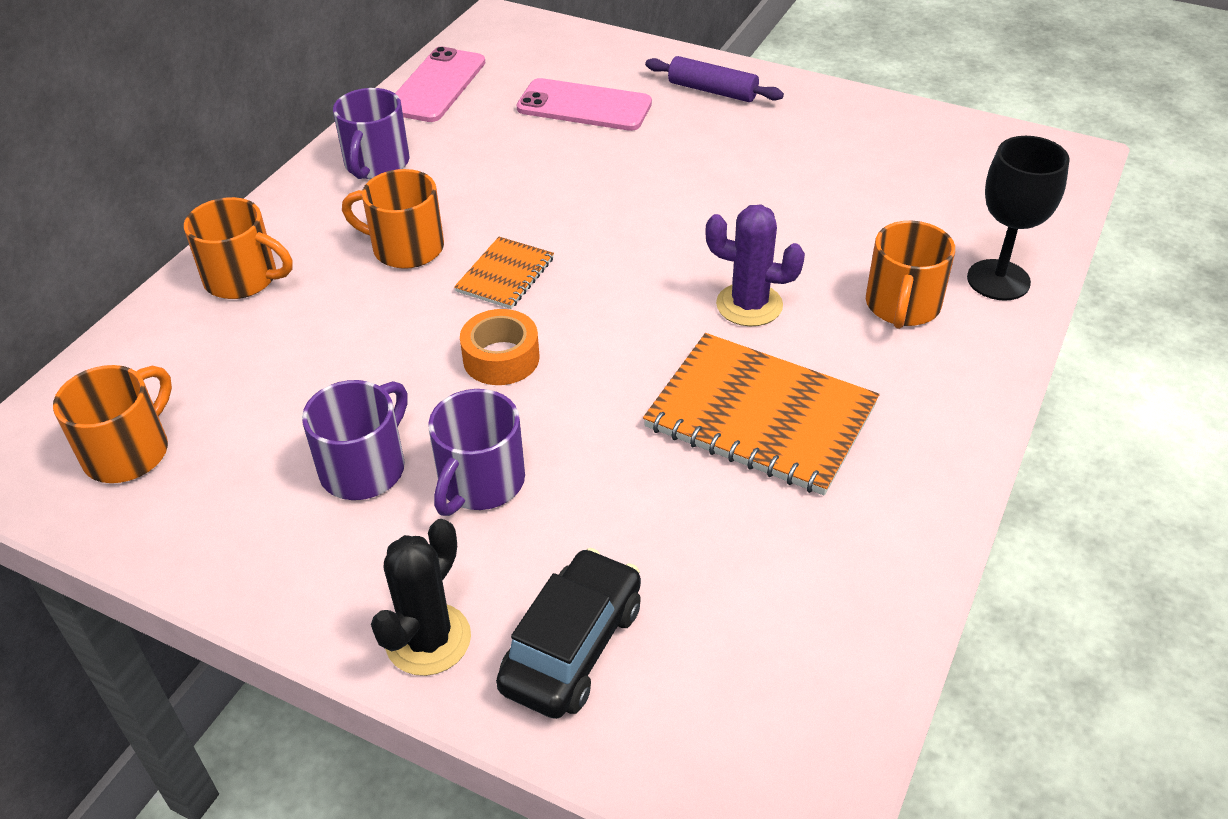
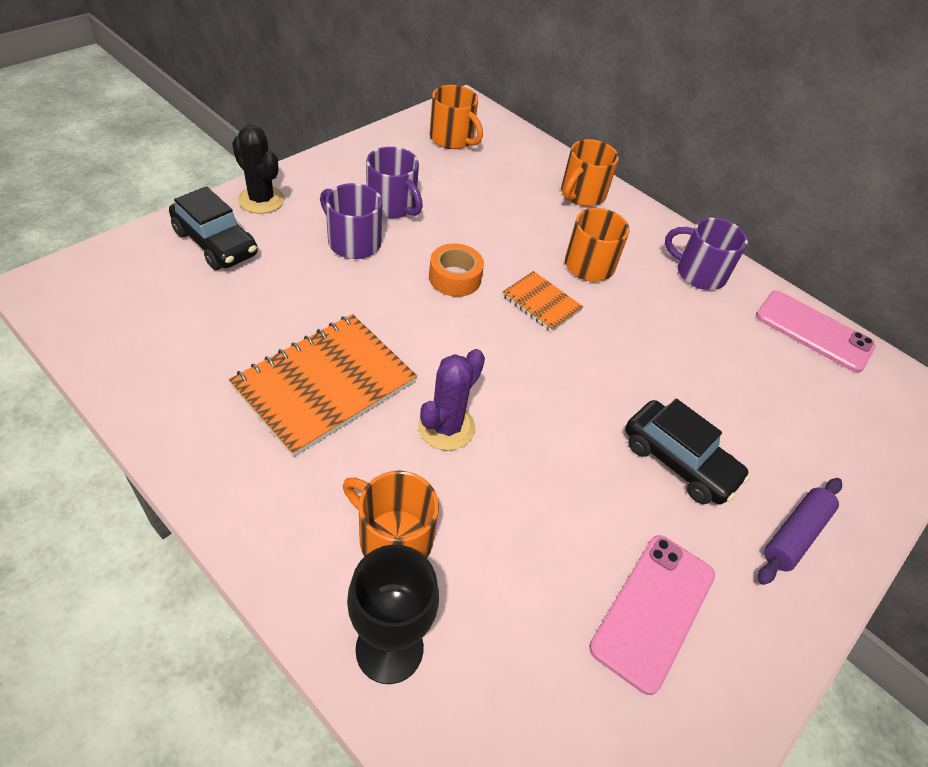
camera: 100 degrees right, 5 degrees up
(584, 106) = (771, 418): pink phone -> pink phone (653, 610)
(679, 154) = (678, 461): none -> black car

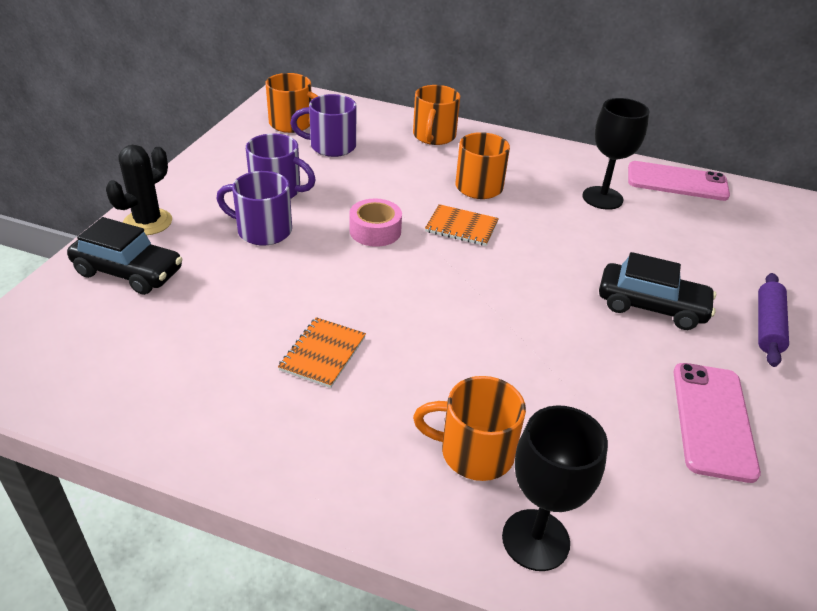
camera: 20 degrees left, 10 degrees down
(261, 200) = (148, 222): black cactus -> black cactus turned 75 degrees counterclockwise
(325, 384) = (323, 353): orange notebook -> orange notebook, size x0.52
(446, 427) = (454, 348): purple cactus -> none
(455, 278) = (375, 231): orange tape -> pink tape
(698, 273) = (566, 167): purple mug -> purple mug (331, 146)
(713, 321) = (602, 198): none -> black goblet

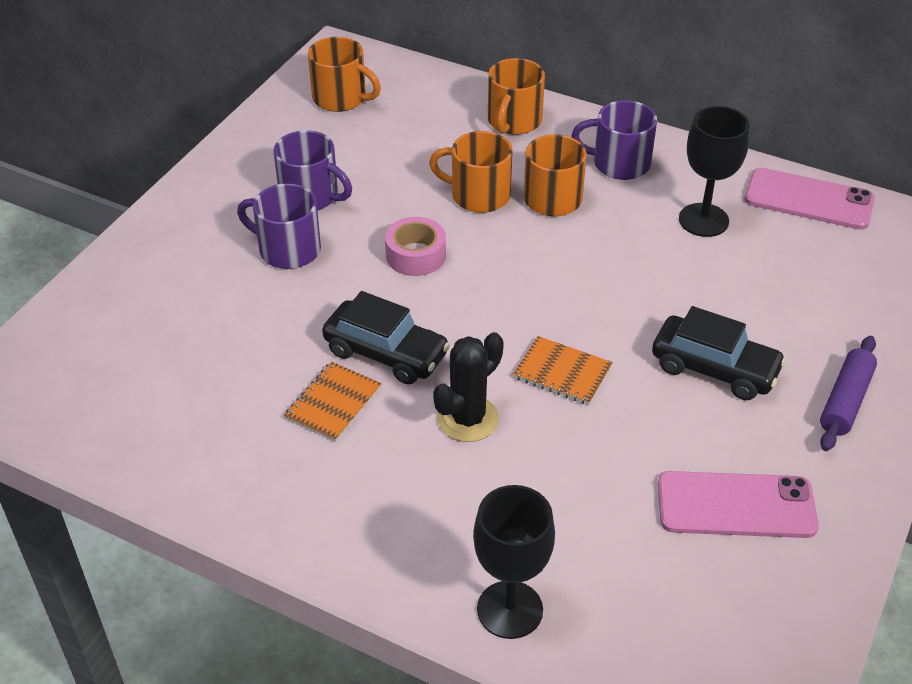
camera: 10 degrees right, 5 degrees up
(128, 272) = (139, 296): black car -> black car (386, 353)
(148, 222) = (162, 233): black cactus -> black cactus (468, 419)
(331, 146) = (383, 133): purple mug -> purple mug (619, 163)
(461, 227) = (518, 254): orange notebook -> orange notebook (562, 372)
(474, 452) = (470, 520): orange mug -> orange mug (478, 195)
(712, 420) = (736, 505): pink phone -> pink phone turned 75 degrees clockwise

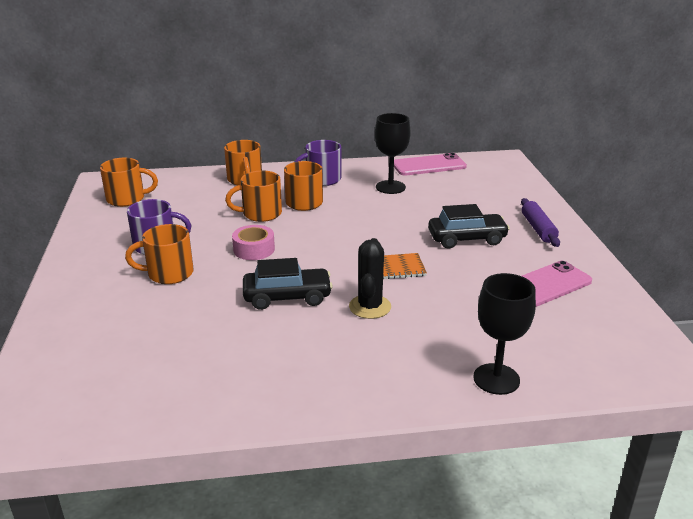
camera: 35 degrees left, 15 degrees down
(287, 249) = (169, 274): purple mug -> orange mug
(333, 403) = (282, 332): orange notebook -> none

